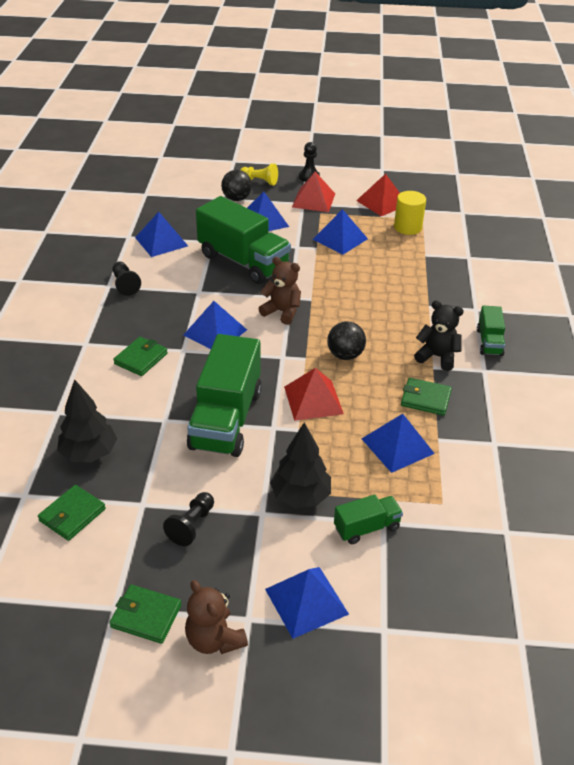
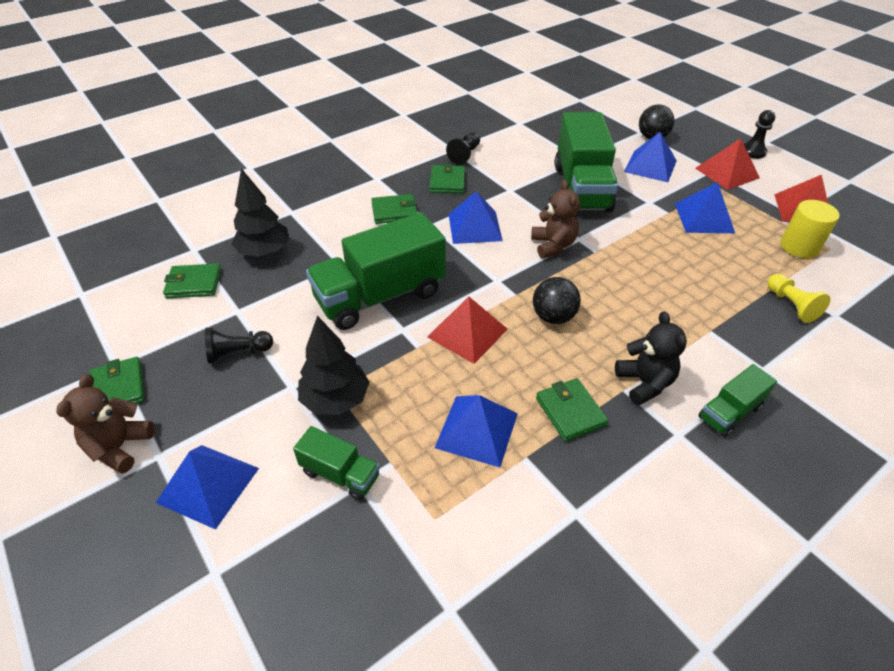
camera: 50 degrees right, 5 degrees up
(145, 313) = (447, 182): none -> green wallet
(161, 241) = (538, 139): blue pyramid -> none
(260, 181) = (695, 134): yellow pawn -> yellow pawn (791, 305)

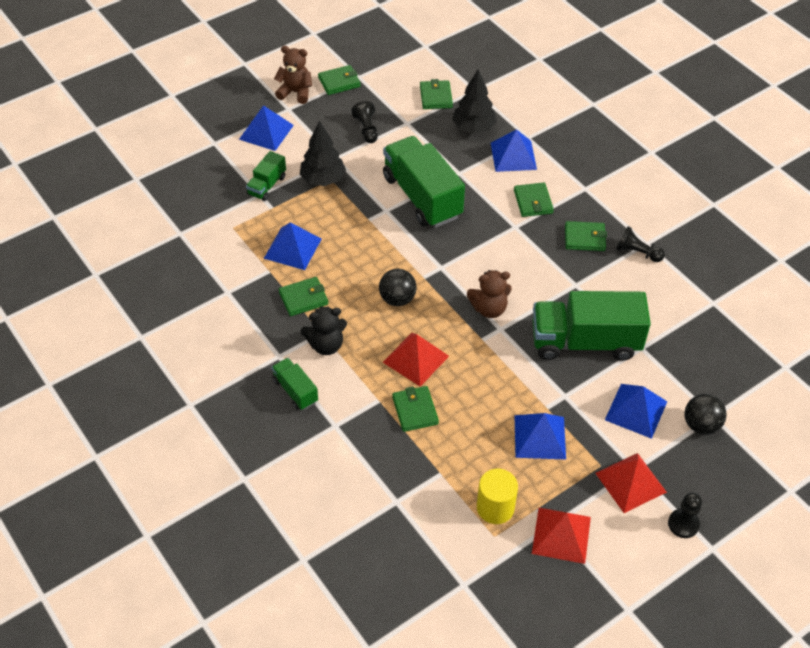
camera: 90 degrees right, 5 degrees up
(467, 332) = (381, 246): red pyramid -> red pyramid (416, 359)
(474, 227) = (513, 255): blue pyramid -> blue pyramid (513, 156)
(711, 301) = (415, 410): none -> green wallet
(791, 305) = (409, 470): yellow pawn -> none

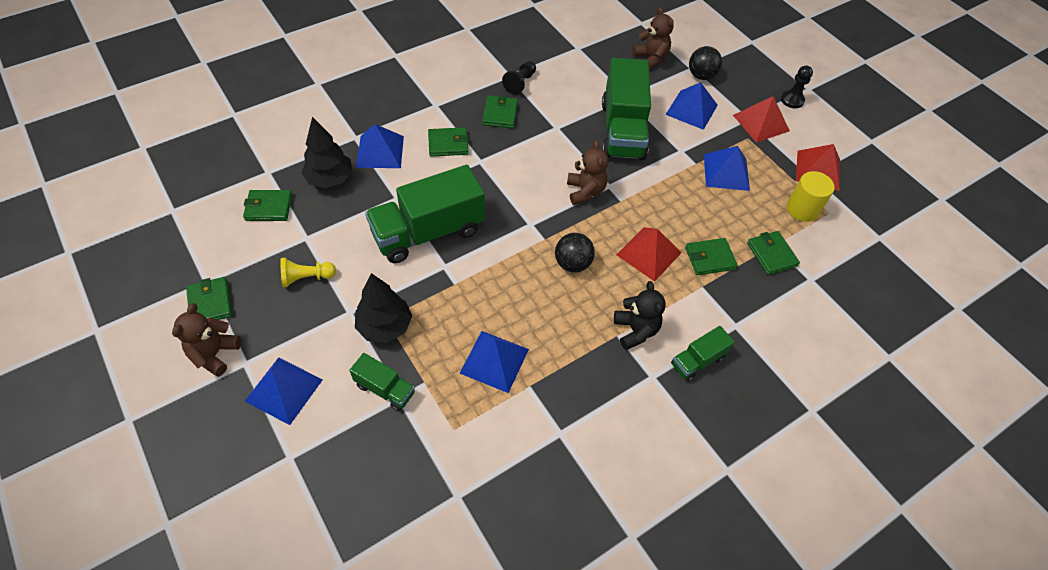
camera: 90 degrees left, 5 degrees up
(303, 298) = (571, 351): green wallet -> green wallet (771, 254)
(366, 129) = (306, 278): black pawn -> yellow pawn
(717, 374) = (651, 58): none -> brown teddy bear

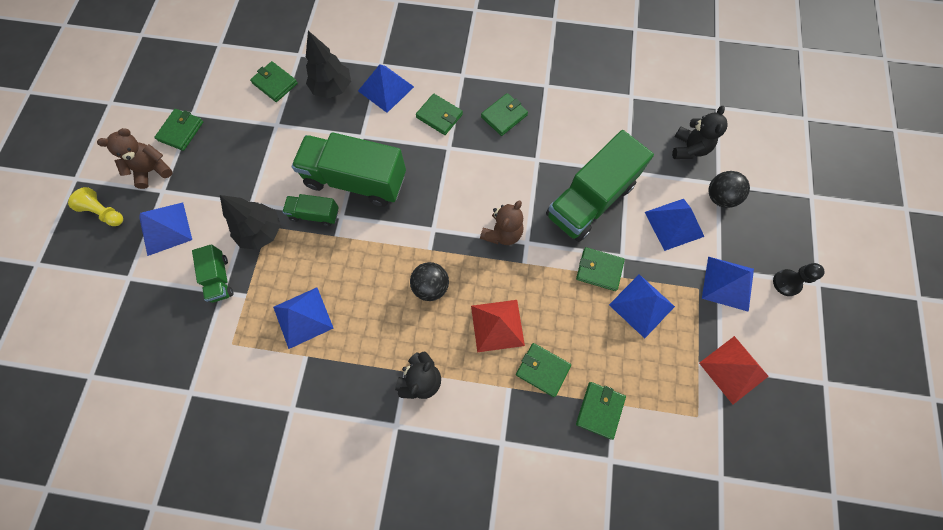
camera: 45 degrees right, 15 degrees up
(306, 278) = (249, 156): yellow pawn -> yellow pawn (104, 212)
(520, 83) = (548, 98): black pawn -> none
(651, 58) = (689, 148): brown teddy bear -> black teddy bear
(676, 169) = (599, 270): none -> green wallet
(697, 361) = (441, 444): green truck -> green truck (314, 214)
(761, 123) = (728, 283): red pyramid -> blue pyramid
(802, 209) = (675, 393): yellow cylinder -> none

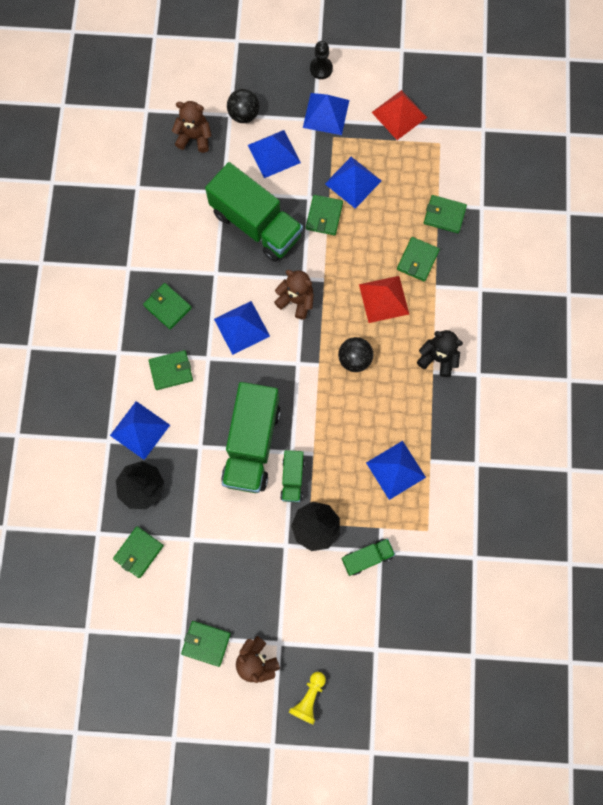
camera: 95 degrees left, 5 degrees up
(165, 228) = (320, 627): blue pyramid -> blue pyramid (241, 327)
(439, 116) = (171, 370): green wallet -> green wallet turned 45 degrees clockwise
(689, 148) = (194, 137): black teddy bear -> brown teddy bear

